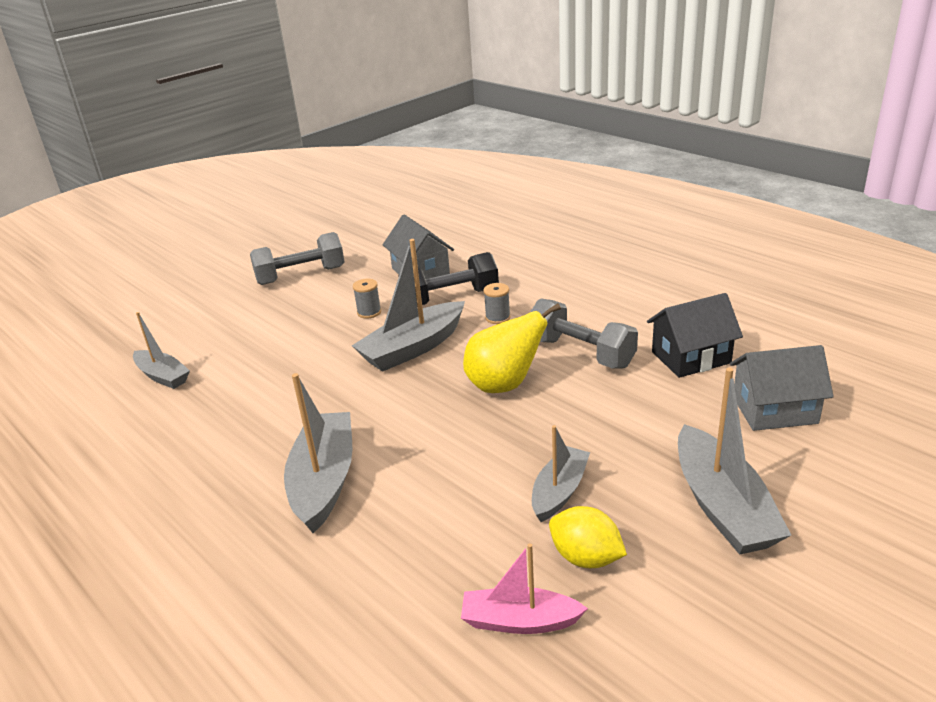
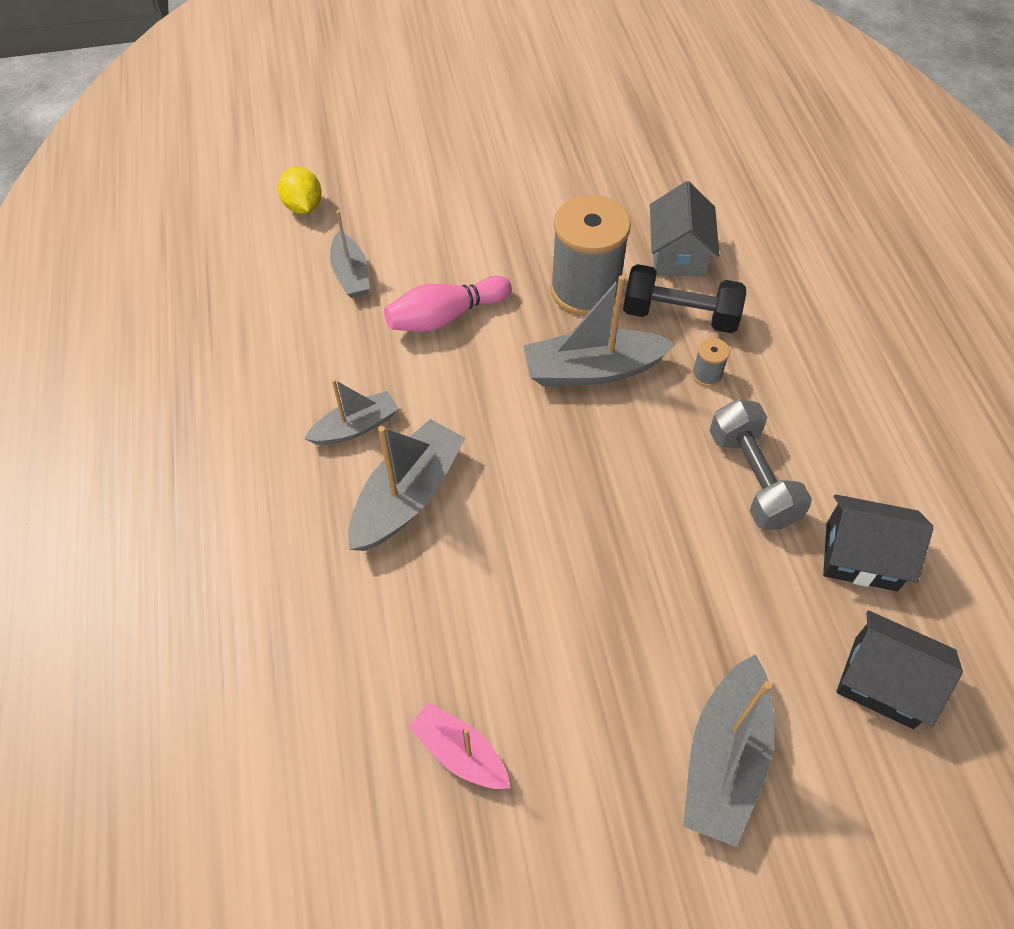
camera: 30 degrees right, 25 degrees up
(267, 367) = (445, 316): none -> pink bowling pin
(301, 275) = (555, 192): grey dumbbell -> none
(369, 312) = (585, 290): grey spool -> grey spool, size x2.48
(504, 385) = (643, 476): yellow pear -> none
(559, 491) = (593, 642): grey boat -> grey boat (356, 427)
(586, 558) = (559, 729): yellow lemon -> yellow lemon (303, 206)
(774, 410) = (883, 682): grey house -> black house

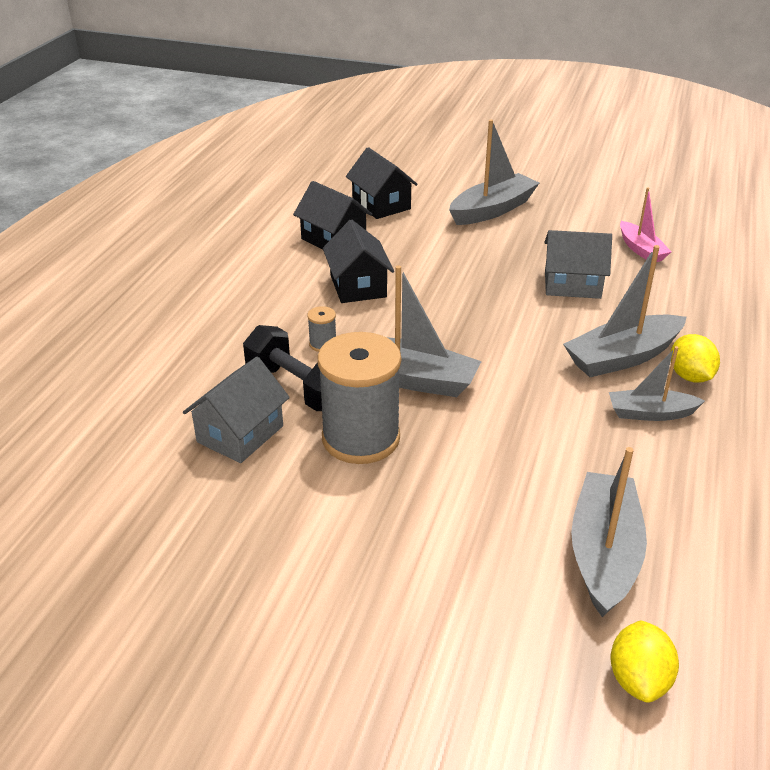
camera: 150 degrees left, 20 degrees down
(329, 498) = (690, 376): none -> yellow lemon
(351, 274) = (604, 553): grey boat -> grey boat, size x1.62
(445, 316) = (518, 468): pink bowling pin -> none
(516, 608) = (572, 285): none -> grey house
(752, 478) = (358, 286): grey dumbbell -> black house

